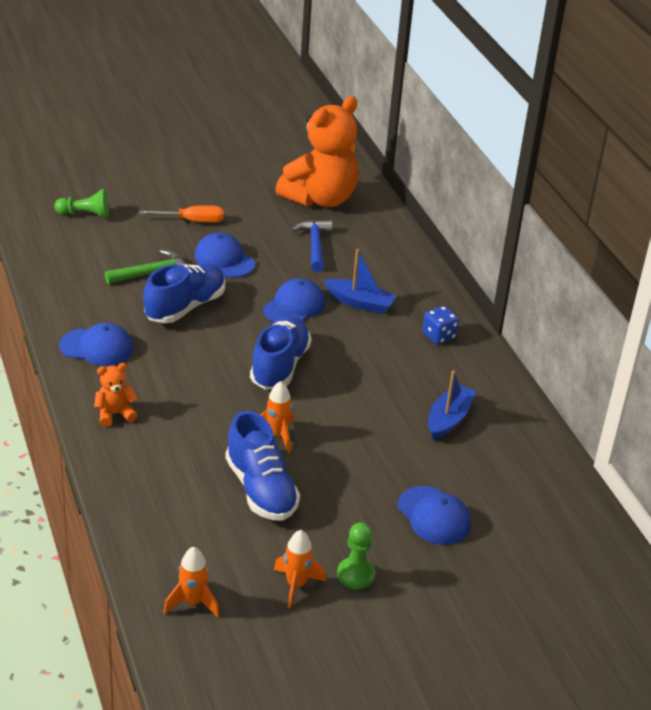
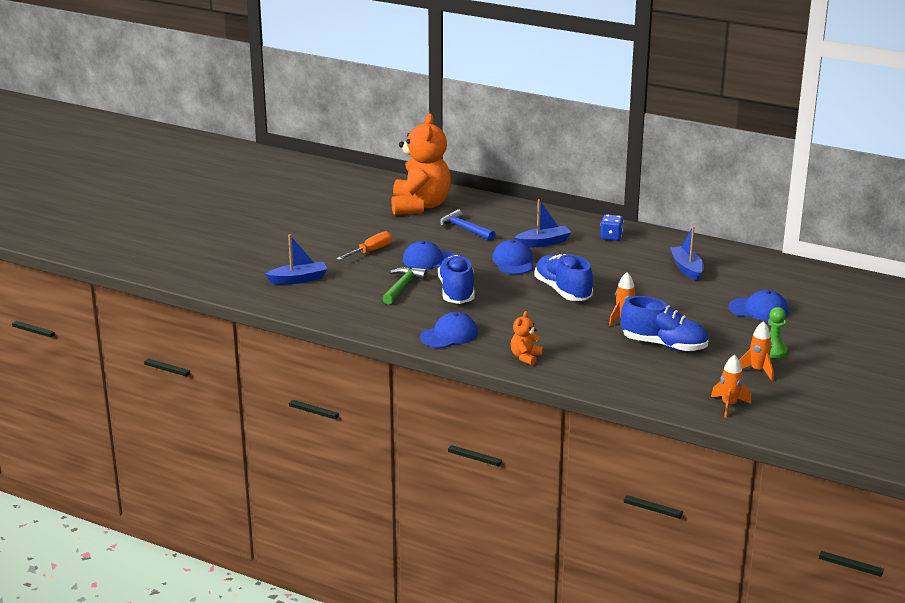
camera: 40 degrees left, 10 degrees down
(85, 214) = (298, 279): green pawn -> blue boat

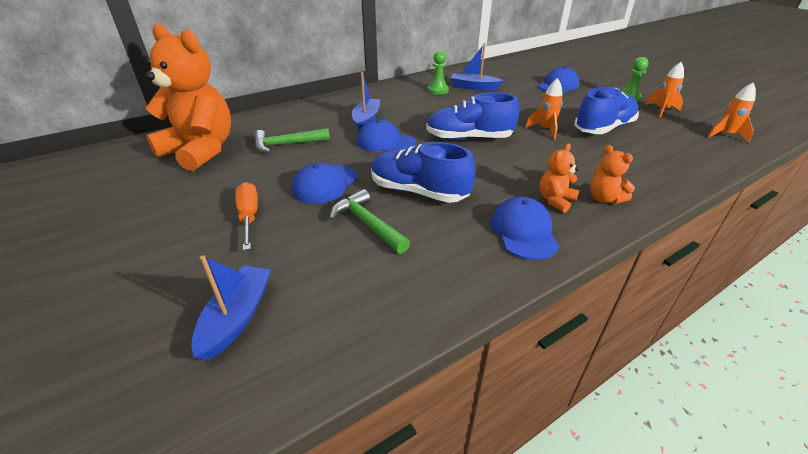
camera: 60 degrees left, 10 degrees up
(465, 229) = (287, 144): blue hammer -> green hammer
(501, 340) = (555, 200): none -> orange teddy bear
(611, 237) = (391, 94): blue dice -> none
(652, 254) = (438, 90): none -> green pawn

